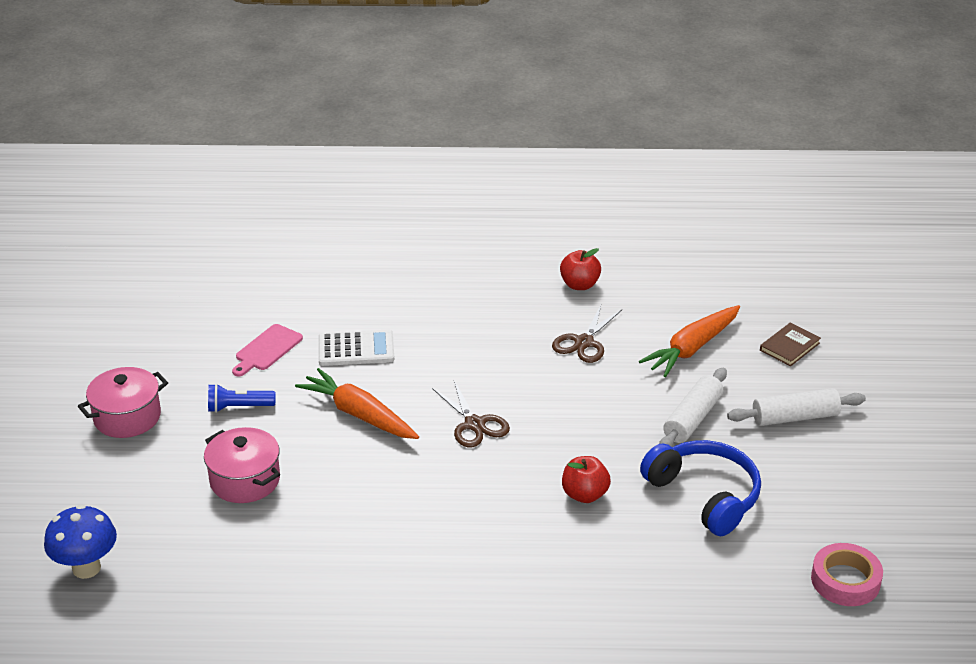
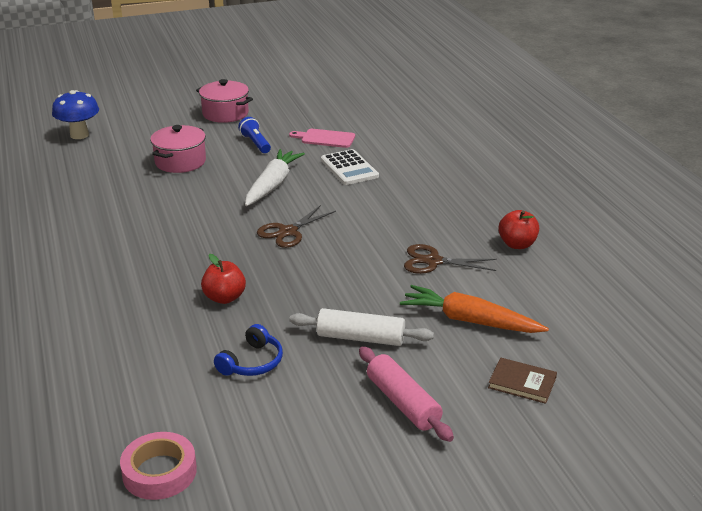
camera: 70 degrees right, 5 degrees down
(359, 415) = (272, 185): orange carrot -> white carrot
(705, 495) = (252, 362): blue headphones -> blue headphones, size x0.58
(795, 417) = (402, 403): white rolling pin -> pink rolling pin

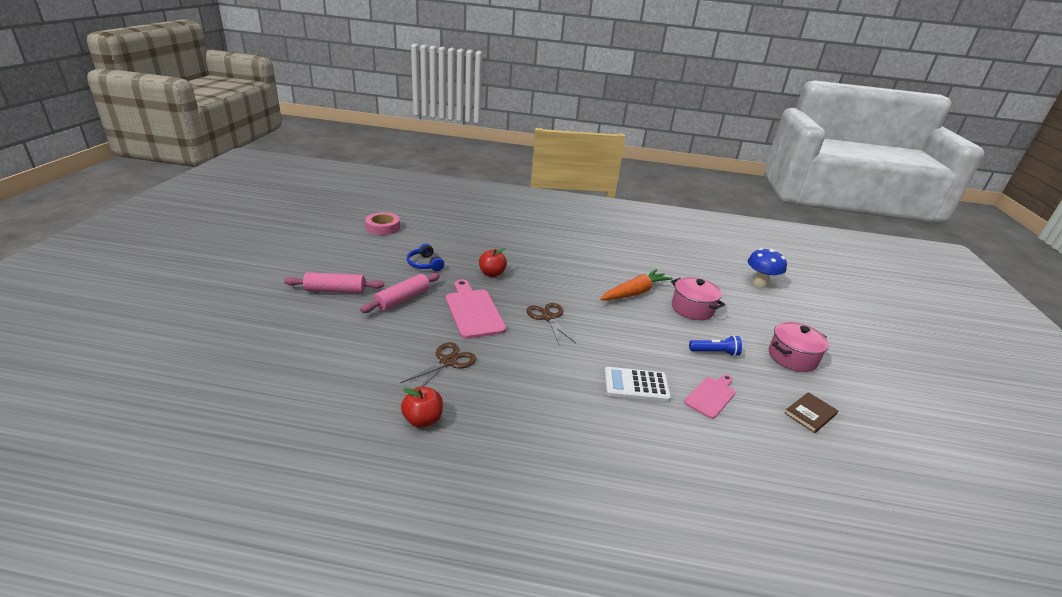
camera: 115 degrees right, 0 degrees up
(272, 185) = (627, 335): white carrot -> none
(328, 280) = (473, 311): none -> pink cutting board
(360, 338) = (402, 299): white rolling pin -> pink rolling pin
(470, 321) = (365, 344): orange carrot -> orange carrot (634, 293)
(522, 383) = (288, 334): brown book -> brown book (810, 414)

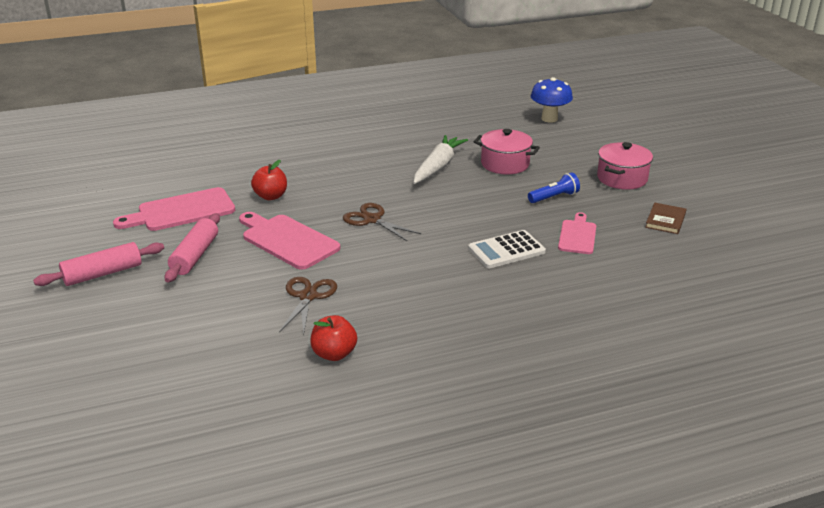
camera: 25 degrees left, 0 degrees up
(383, 227) = (83, 187): pink tape -> none
(424, 264) = (181, 211): blue headphones -> pink cutting board
(634, 293) = (438, 167): orange carrot -> white carrot

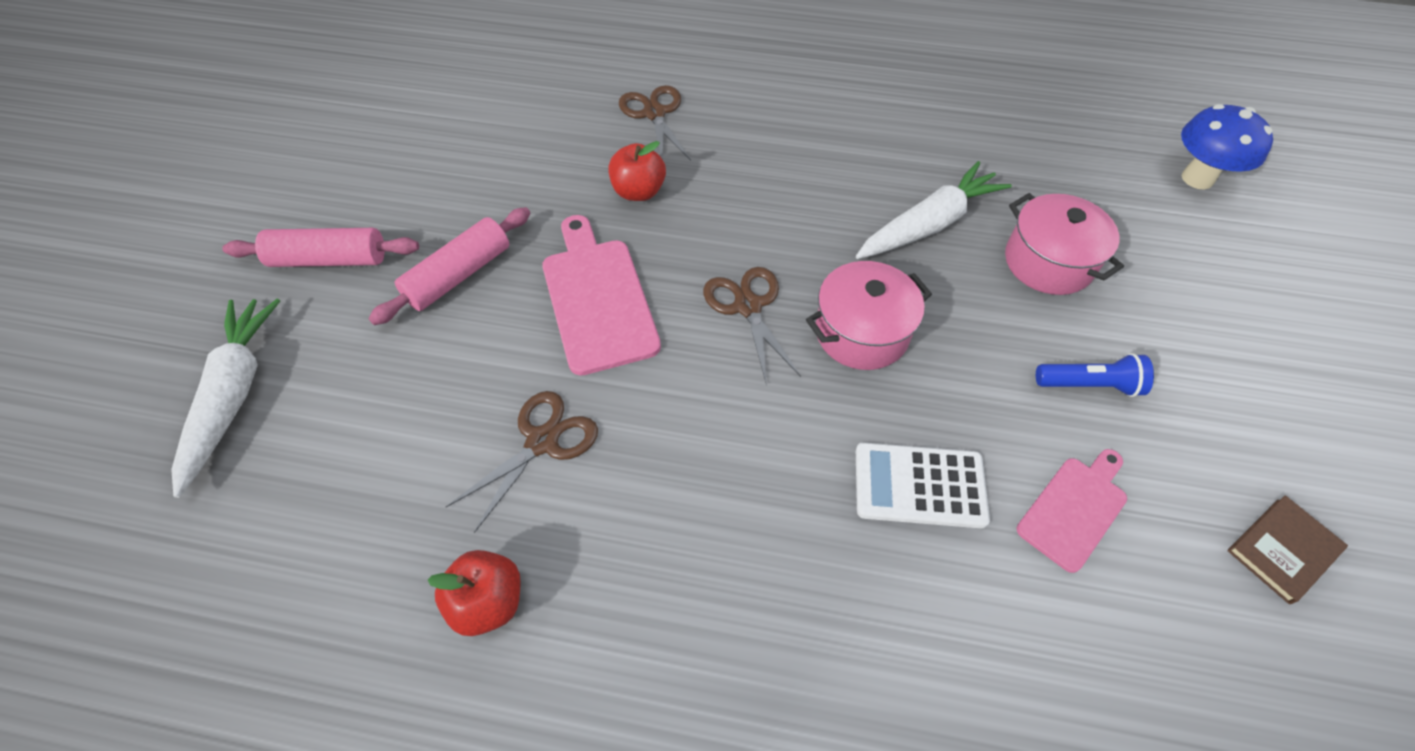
camera: 30 degrees right, 25 degrees up
(101, 340) = (234, 395): none -> white carrot
(181, 211) = (505, 174): pink cutting board -> none
(250, 165) = (654, 113): none -> brown scissors
(622, 178) = (1254, 390): pink pot -> pink pot (861, 332)

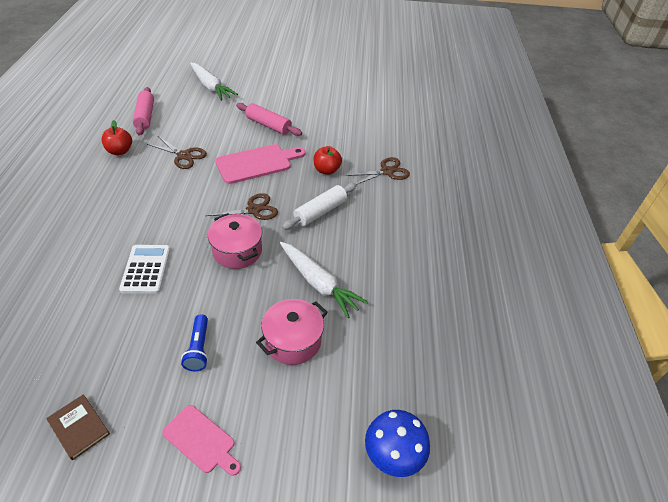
camera: 80 degrees right, 10 degrees down
(234, 395) = (211, 87): white carrot -> white carrot turned 60 degrees clockwise
(329, 259) = (275, 94): pink rolling pin -> pink rolling pin (145, 116)
(758, 209) = (320, 212): none -> white rolling pin
(1074, 509) = (123, 329): pink cutting board -> pink cutting board (201, 440)

